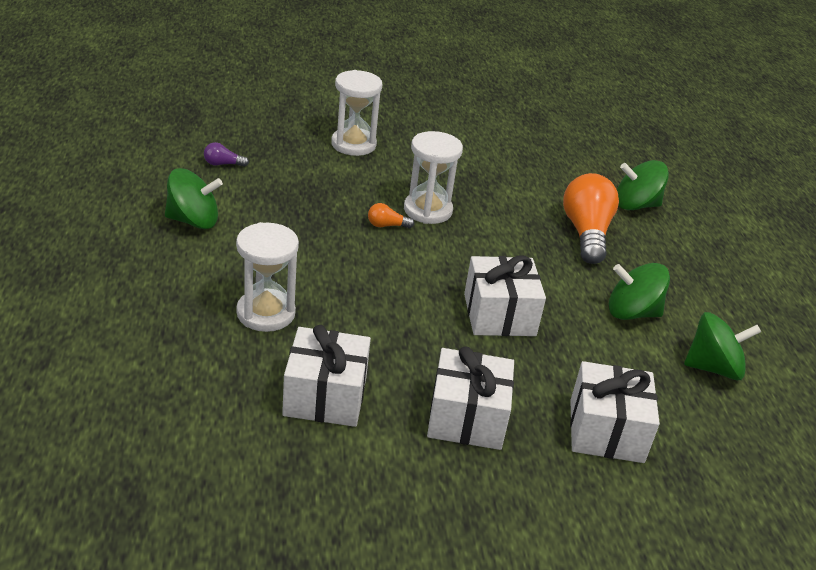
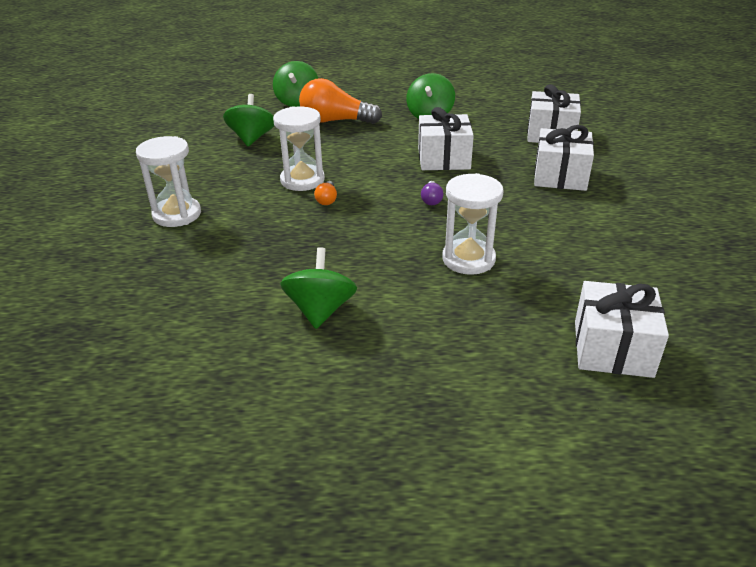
camera: 80 degrees left, 0 degrees up
(223, 164) = (202, 296): purple light bulb -> purple light bulb (431, 200)
(325, 396) = (562, 229): white gift -> white gift (612, 348)
(713, 368) = (479, 99): green spinning top -> green spinning top (252, 138)

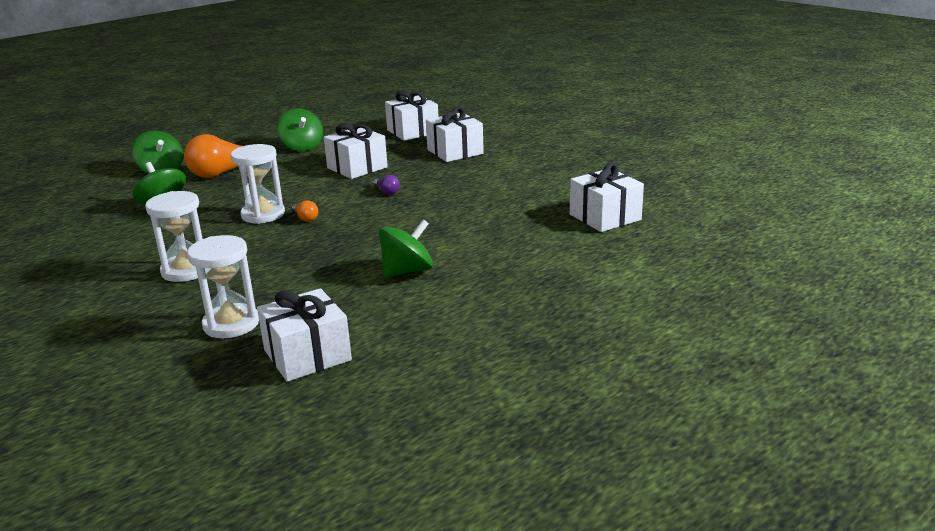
camera: 40 degrees left, 10 degrees down
(121, 363) = (307, 355): none -> white gift
(320, 310) = (407, 271): green spinning top -> green spinning top turned 90 degrees clockwise
(468, 259) = (463, 211): white hourglass -> white hourglass (231, 324)

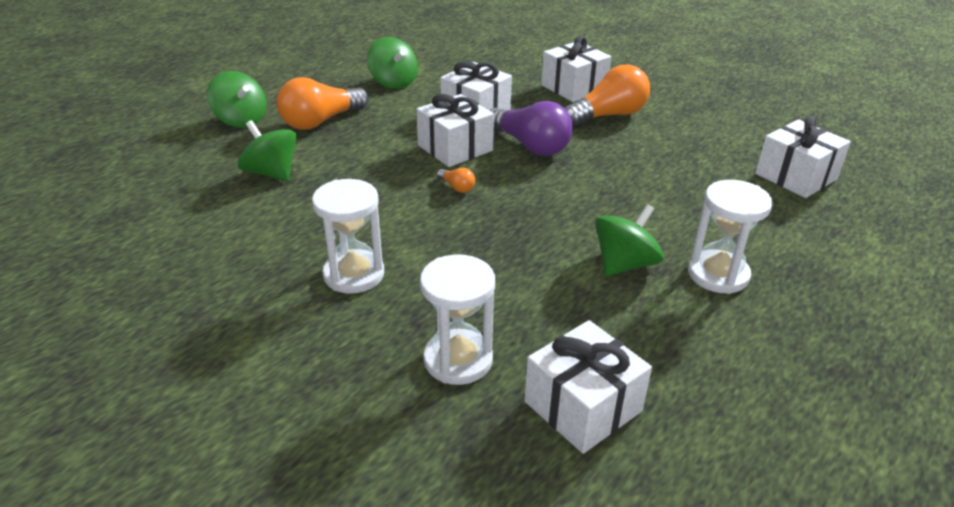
camera: 10 degrees left, 10 degrees up
(263, 215) = (402, 183): white hourglass -> white hourglass (718, 274)
(387, 192) = (530, 146): purple light bulb -> purple light bulb, size x2.32
(413, 131) = (509, 60): white gift -> white gift (455, 148)
(471, 172) = (608, 115): none -> orange light bulb

